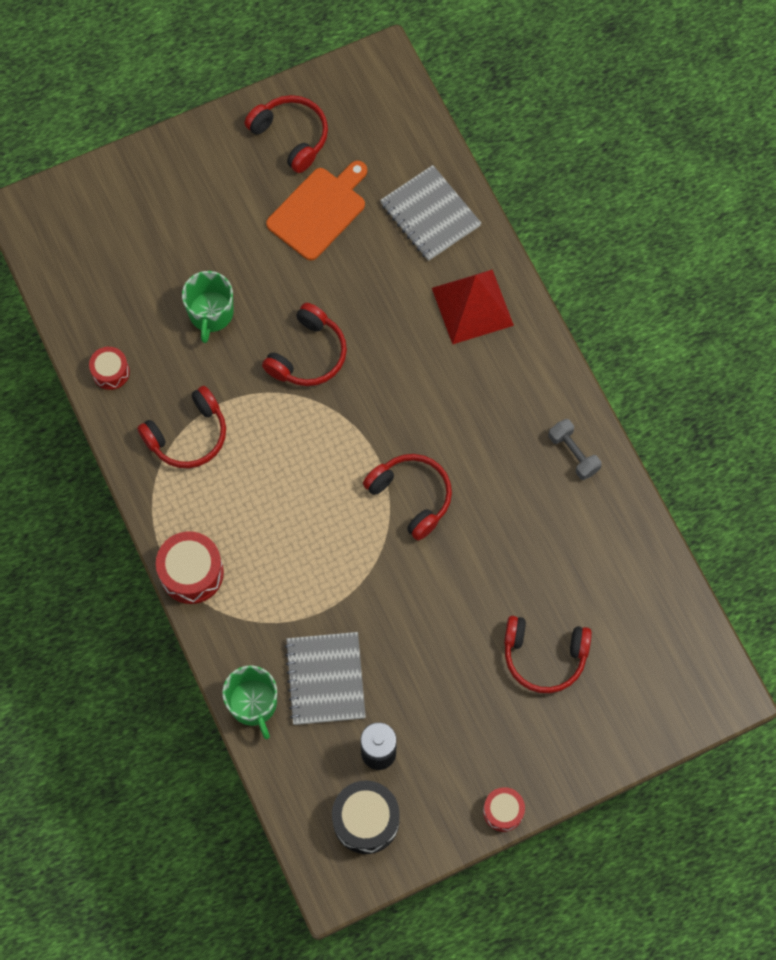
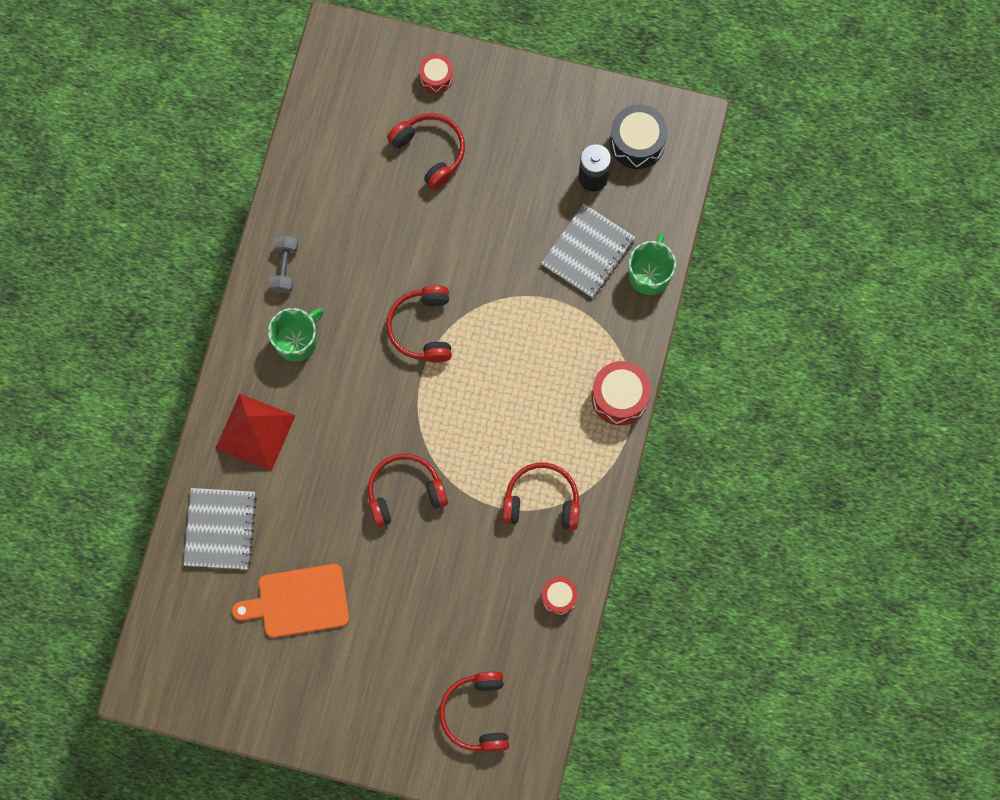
camera: 140 degrees left, 5 degrees up
(211, 314) = (448, 584): green mug -> green mug (297, 340)
(291, 136) = (266, 683): red headphones -> red headphones (477, 714)
(503, 811) = (544, 79): red drum -> red drum (436, 77)

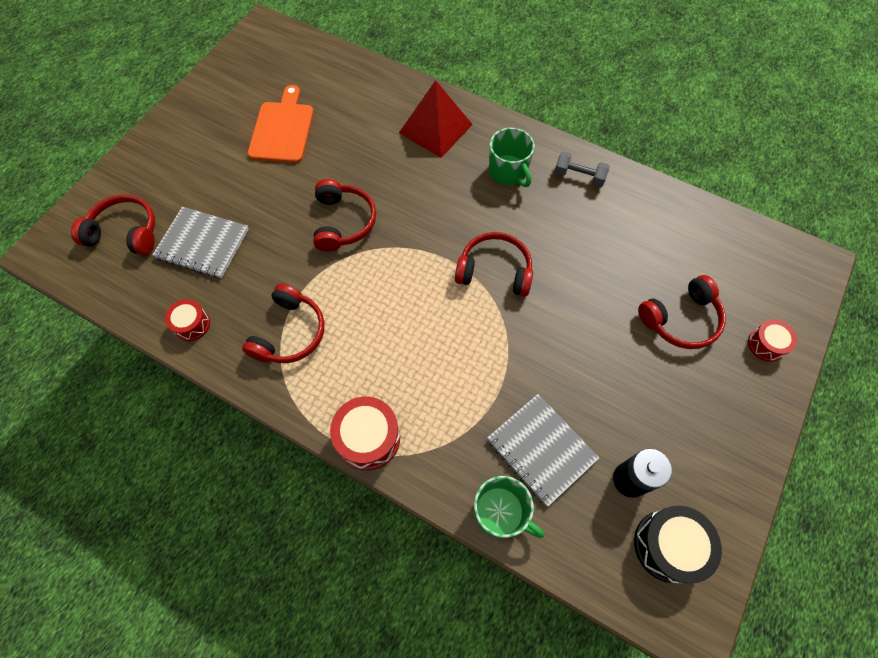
camera: 105 degrees right, 10 degrees down
(220, 529) = (363, 92): grey notebook -> grey notebook (202, 244)

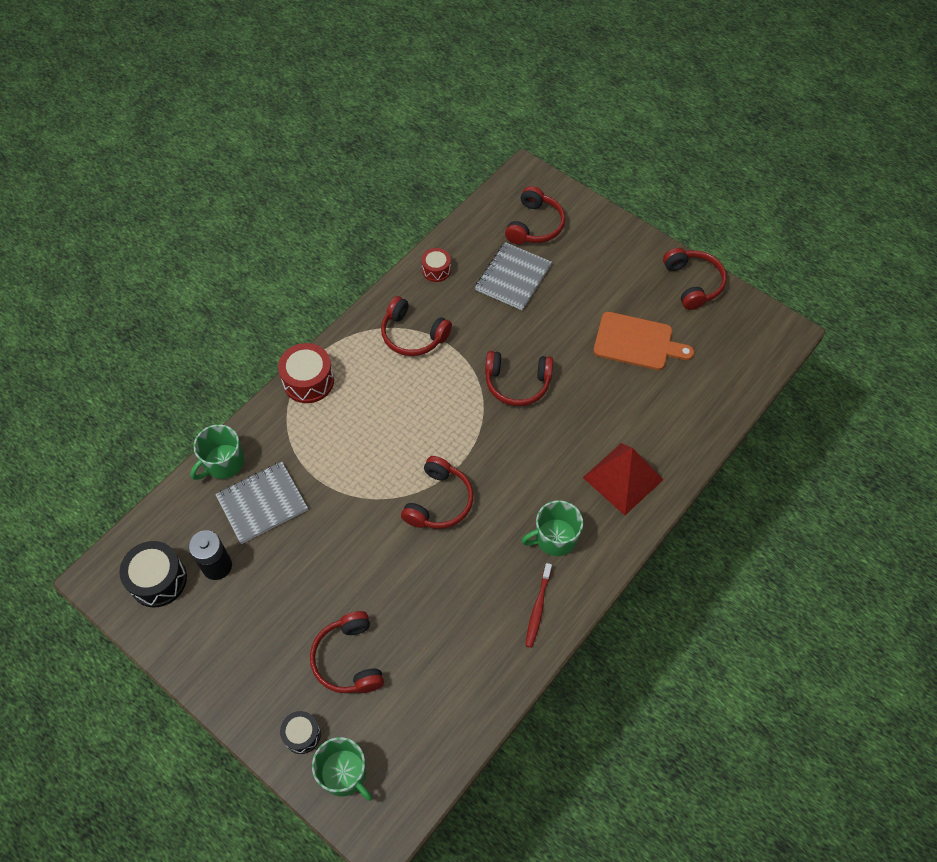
camera: 100 degrees right, 5 degrees down
(208, 92) = (693, 283): none -> red headphones
(579, 176) = (538, 608): grey dumbbell -> red toothbrush
(766, 344) = (302, 735): red drum -> black drum
(782, 300) = (344, 774): none -> green mug

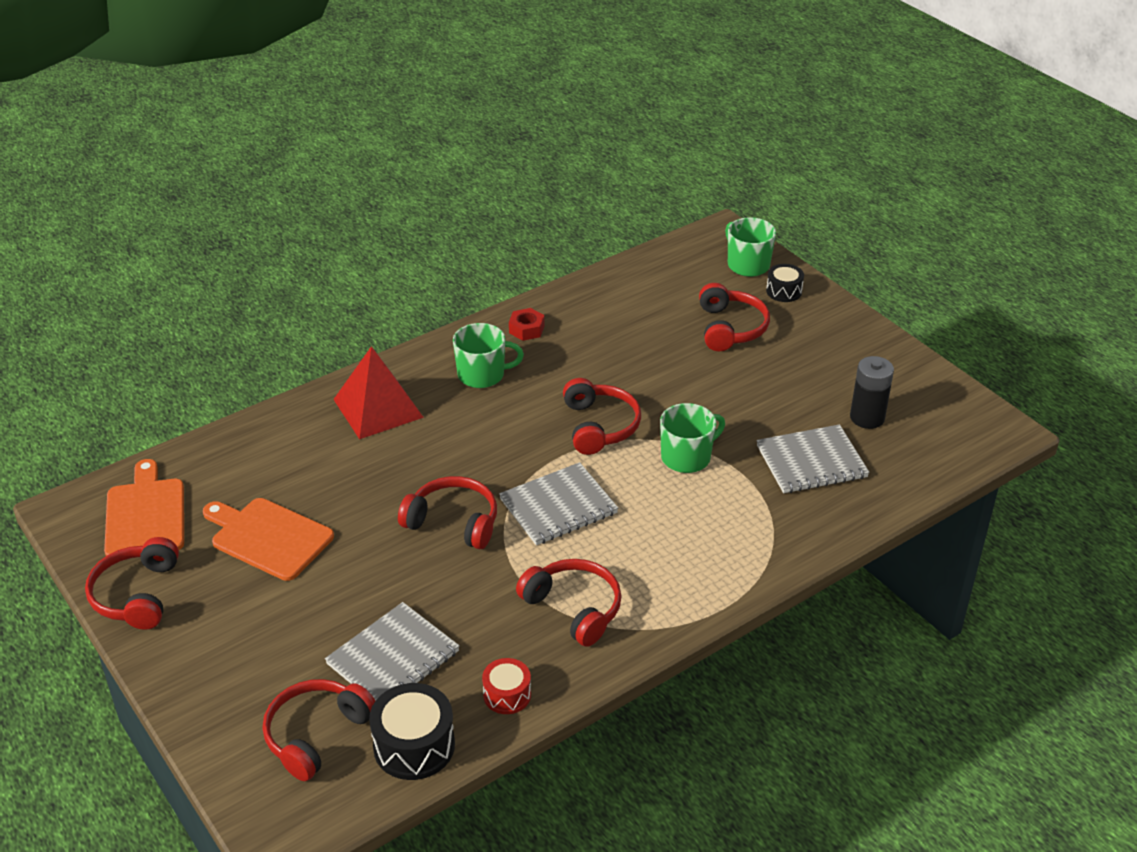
camera: 165 degrees left, 20 degrees down
(158, 580) = (935, 418): black drum -> black drum (414, 746)
(223, 463) = (860, 509): green mug -> green mug (687, 457)
(308, 381) = (737, 579): red drum -> none
(439, 501) = (599, 426): red headphones -> red headphones turned 135 degrees clockwise
(447, 414) = (558, 506): none -> grey notebook
(538, 608) = (526, 329): red toothbrush -> red nut
(730, 340) = (145, 515): none -> orange cutting board

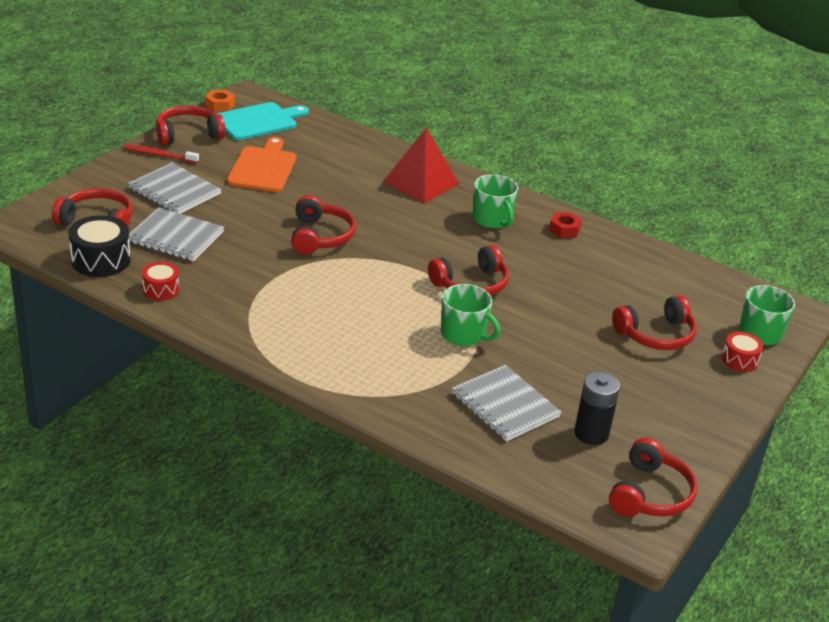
camera: 65 degrees right, 5 degrees down
(75, 545) = (220, 105): none -> orange nut
(145, 515) = (258, 121): orange cutting board -> turquoise cutting board
(175, 636) = (159, 155): none -> red toothbrush
(558, 506) = (364, 280): grey notebook -> grey notebook (174, 191)
(574, 608) = (259, 305): red headphones -> red headphones (650, 494)
(784, 291) = (739, 360): black drum -> red drum

